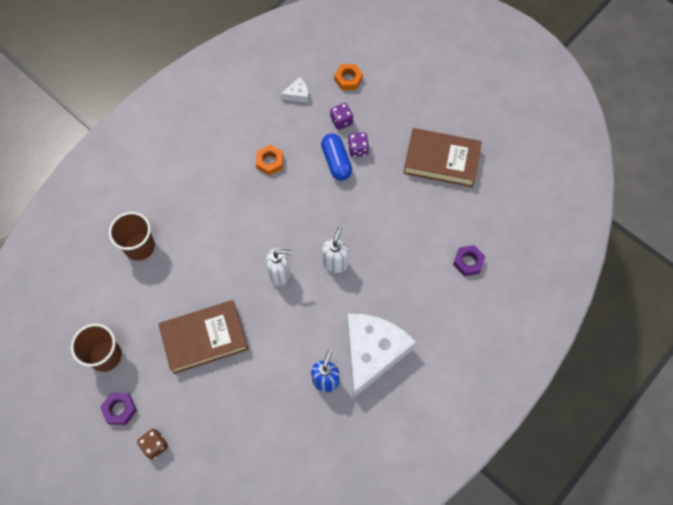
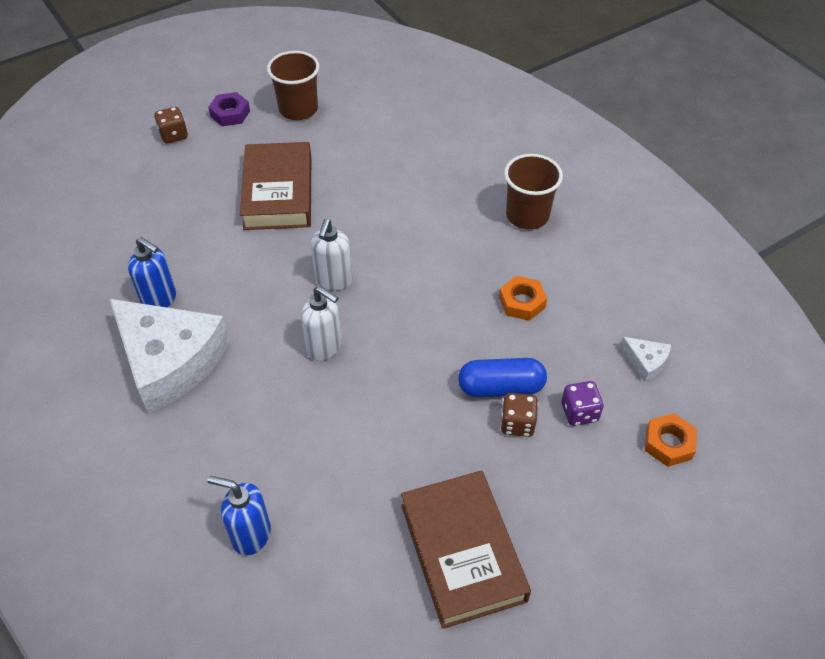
camera: 105 degrees right, 15 degrees down
(139, 247) = (428, 151): brown cup -> brown cup (527, 215)
(297, 94) = (645, 362): white cheese -> white cheese turned 45 degrees counterclockwise
(358, 149) = (517, 424): purple dice -> brown dice
(441, 160) = (462, 552): brown book -> brown book turned 45 degrees counterclockwise
(468, 262) = (251, 535): purple nut -> blue soap dispenser

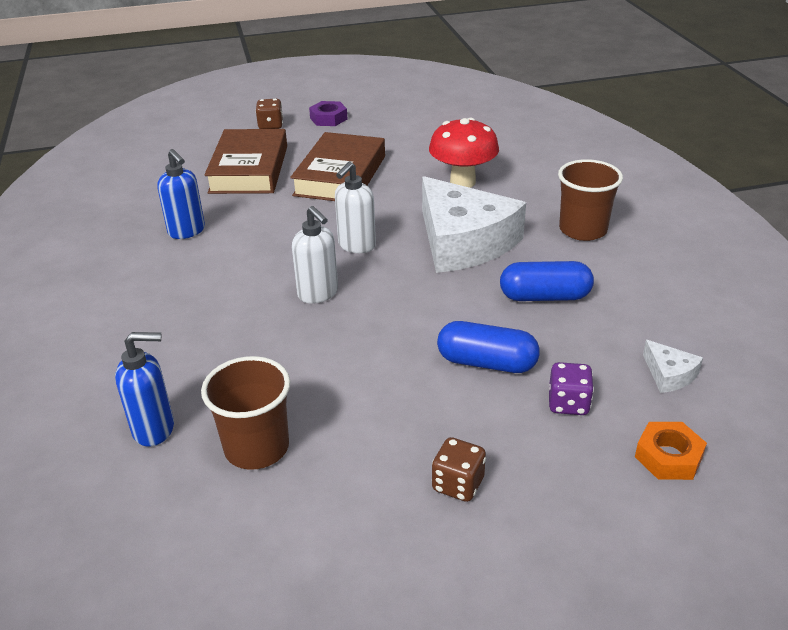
camera: 20 degrees right, 15 degrees down
(169, 361) = (167, 276): white cheese -> white cheese (463, 242)
(251, 535) = (154, 429): blue soap dispenser -> blue soap dispenser turned 135 degrees clockwise
(298, 109) = (392, 124): brown cup -> brown cup (257, 448)
(399, 177) = (462, 182): none -> red mushroom
(462, 552) = (369, 501): brown book -> brown book (249, 169)
(517, 424) = (490, 398): brown dice -> brown dice (458, 484)
(522, 302) = (544, 296): orange nut -> blue capsule

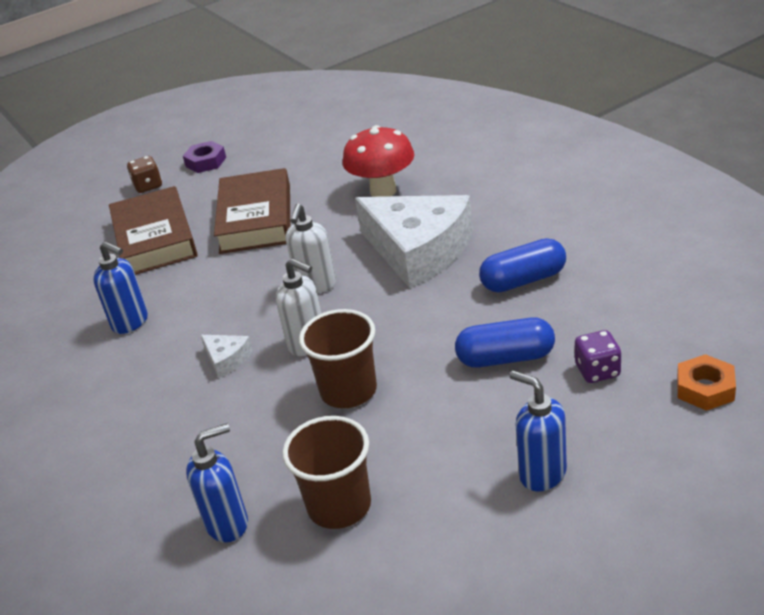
camera: 15 degrees left, 0 degrees up
(458, 484) = (542, 474): brown dice -> blue soap dispenser
(583, 230) = (523, 206): brown cup -> brown cup (348, 391)
(669, 374) = (669, 317): white cheese -> white cheese (227, 359)

